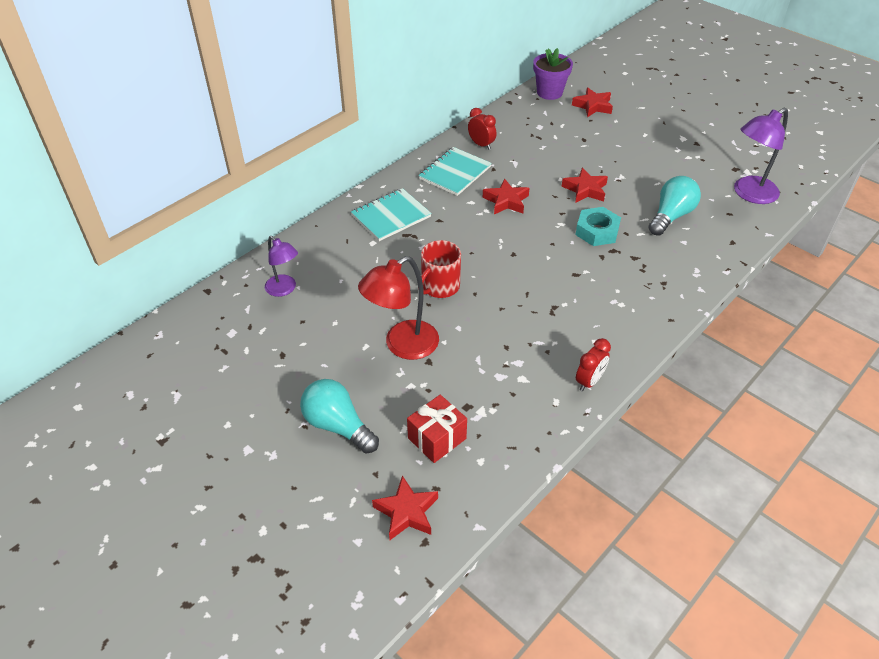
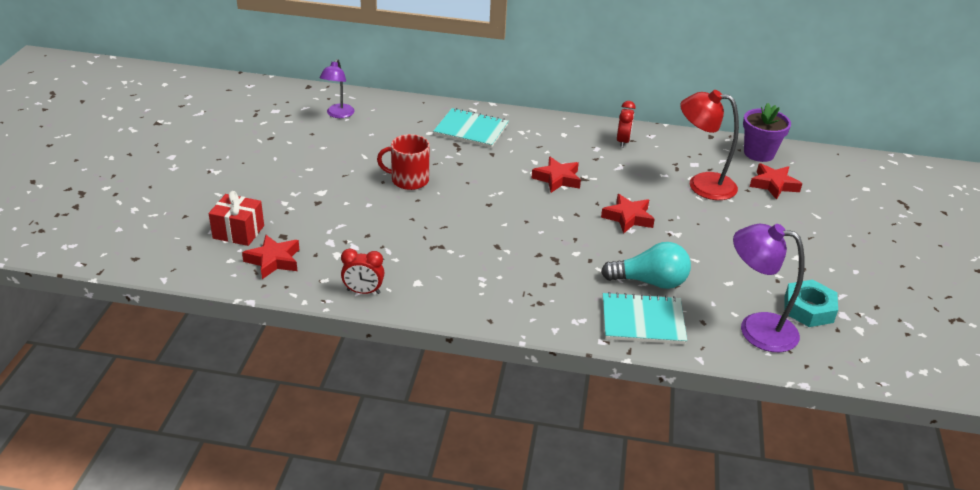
camera: 55 degrees right, 10 degrees down
(338, 425) = (219, 184): turquoise light bulb -> none
(402, 345) = (324, 185): red lamp -> red lamp (702, 184)
(407, 512) = (157, 241): red star -> red star (273, 261)
(455, 173) = (565, 141): turquoise notebook -> turquoise notebook (642, 320)
(597, 231) = (572, 241): turquoise nut -> turquoise nut (808, 309)

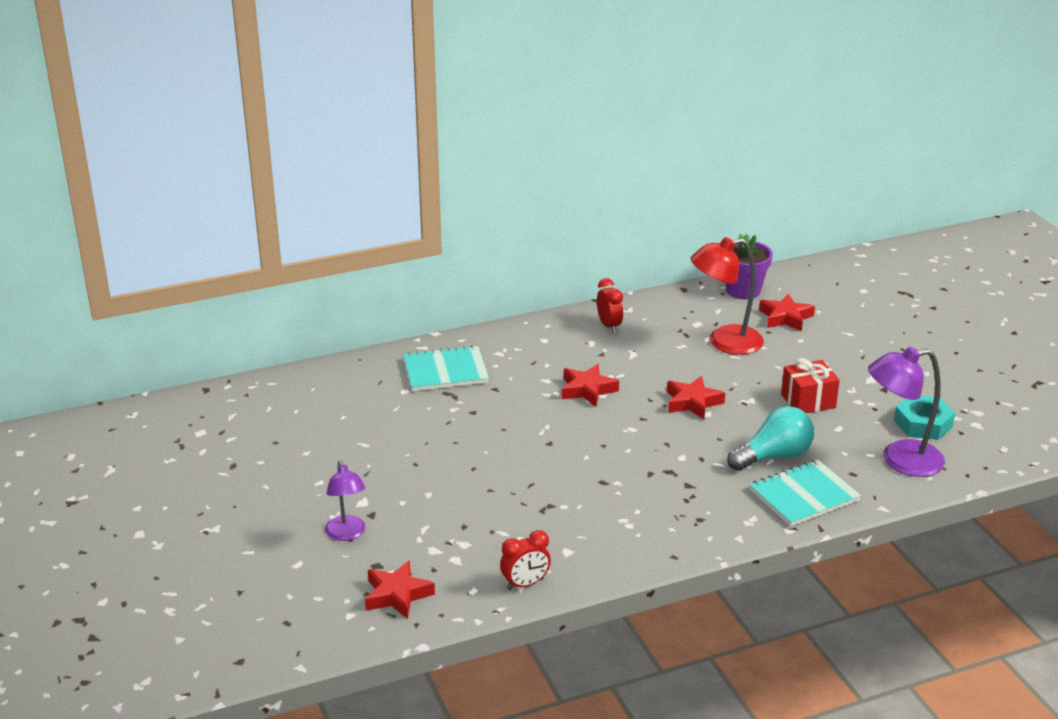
camera: 30 degrees left, 5 degrees down
(238, 232) = (323, 582): red gift -> red gift (808, 401)
(338, 114) = (280, 409): purple lamp -> purple lamp (347, 534)
(409, 180) = (441, 451): red mug -> none

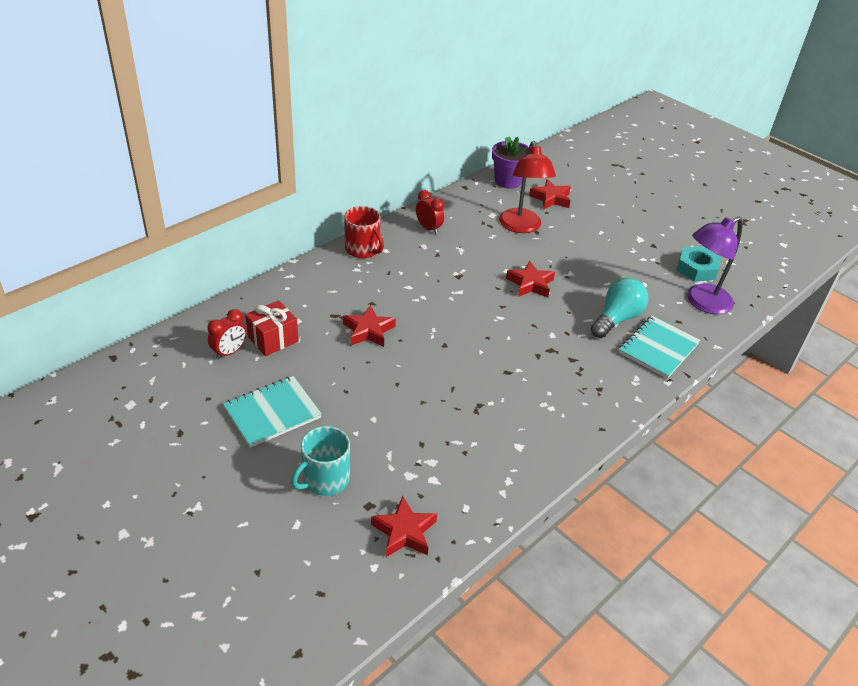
camera: 25 degrees left, 10 degrees up
(347, 534) = (325, 479): purple lamp -> turquoise mug
(445, 371) = (321, 294): turquoise notebook -> turquoise notebook (272, 413)
(518, 335) = (363, 249): none -> red mug
(525, 584) = (505, 489): red clock -> red clock (229, 352)
(587, 390) = (445, 289): red star -> red star (368, 331)
(724, 342) = (521, 227): red lamp -> red lamp turned 60 degrees counterclockwise
(808, 401) = (610, 266): red gift -> red gift (273, 339)

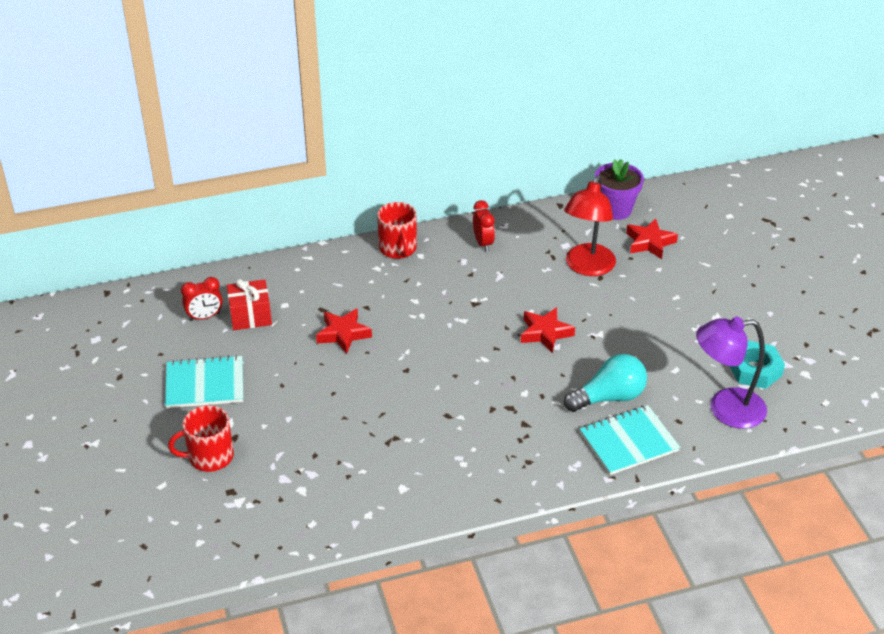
camera: 30 degrees right, 0 degrees up
(325, 479) = (209, 456): turquoise mug -> red mug
(404, 532) = (244, 524): red star -> none

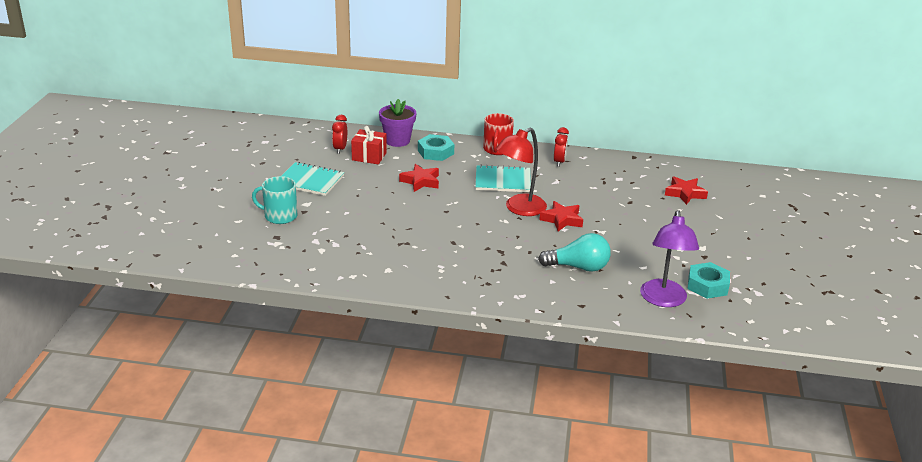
camera: 25 degrees right, 10 degrees down
(205, 317) = (340, 149): red clock -> red clock turned 90 degrees clockwise
(209, 456) = (280, 216): red mug -> turquoise mug
(327, 279) = (435, 152): none -> turquoise nut
(587, 267) = (624, 194): red lamp -> red lamp (519, 209)
(615, 210) = (674, 169): purple flower pot -> purple flower pot (397, 141)
(628, 442) = (571, 295): turquoise notebook -> turquoise notebook (502, 181)
(725, 409) = (663, 300): purple lamp -> purple lamp turned 105 degrees counterclockwise

